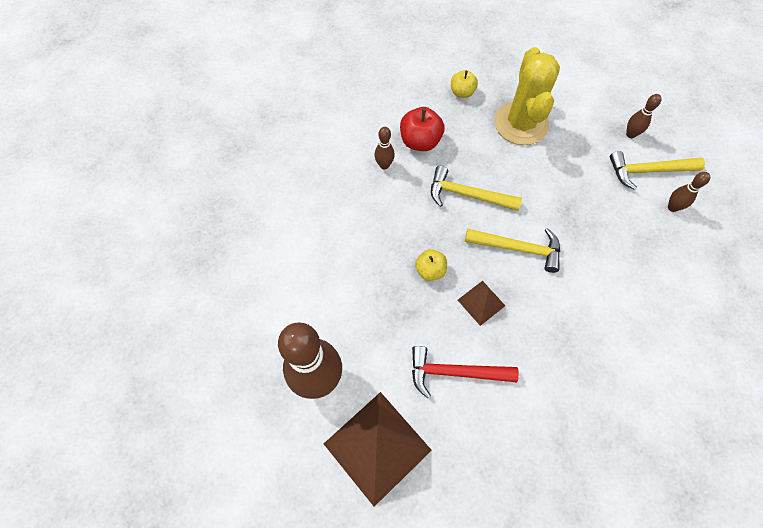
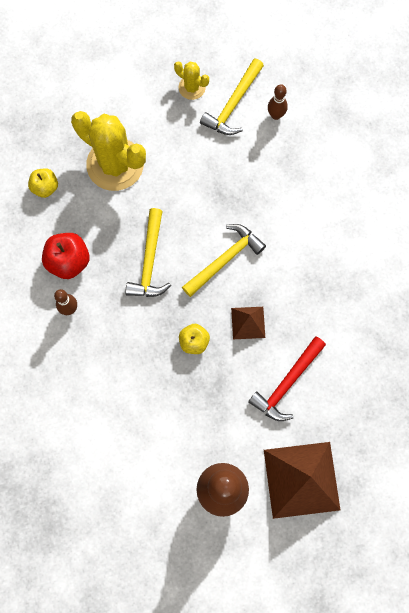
camera: 55 degrees left, 10 degrees up
(467, 194) = (149, 261): yellow hammer -> yellow hammer turned 45 degrees counterclockwise
(630, 134) = (192, 87): brown bowling pin -> yellow cactus

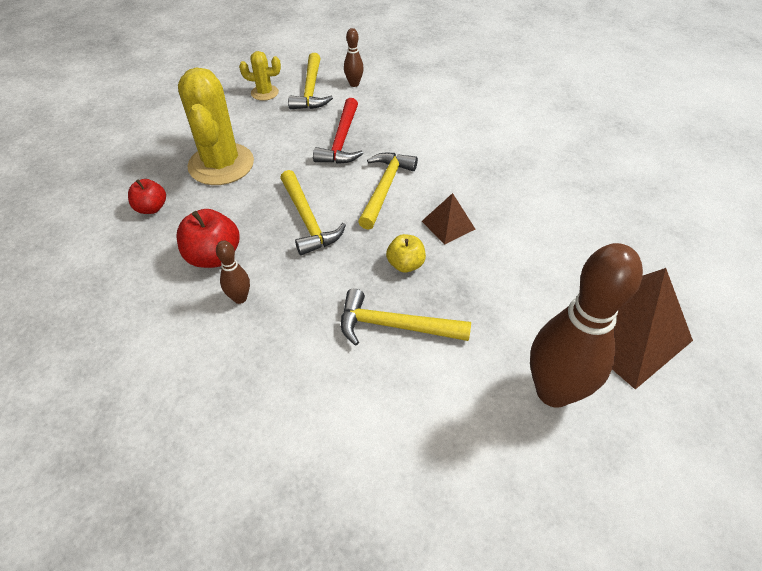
camera: 30 degrees left, 25 degrees down
(45, 187) = (151, 208): yellow apple -> red apple
(115, 164) = (221, 164): yellow cactus -> yellow cactus turned 75 degrees clockwise
(156, 387) = (395, 325): none -> yellow hammer
(286, 383) = (530, 255): red hammer -> red hammer (341, 141)

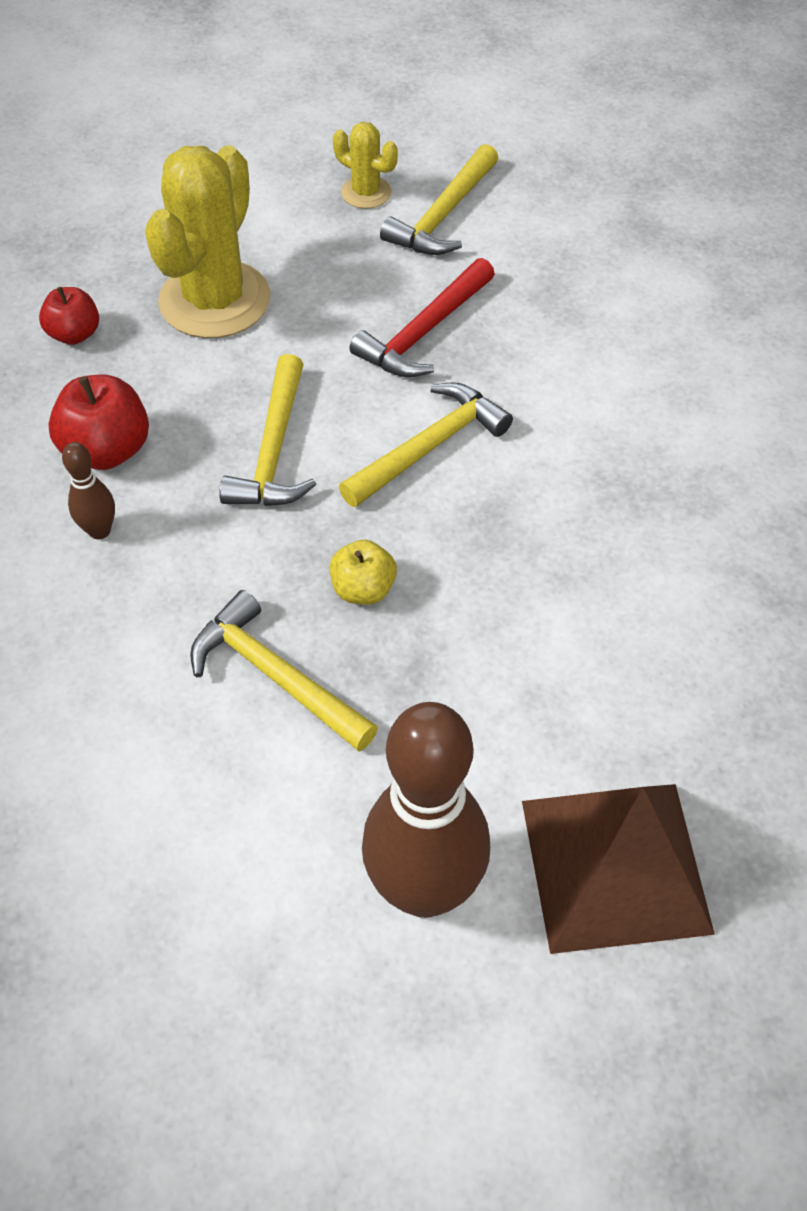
camera: 30 degrees right, 5 degrees up
(354, 84) = (524, 230): brown bowling pin -> none
(448, 225) = (480, 555): brown pyramid -> none

